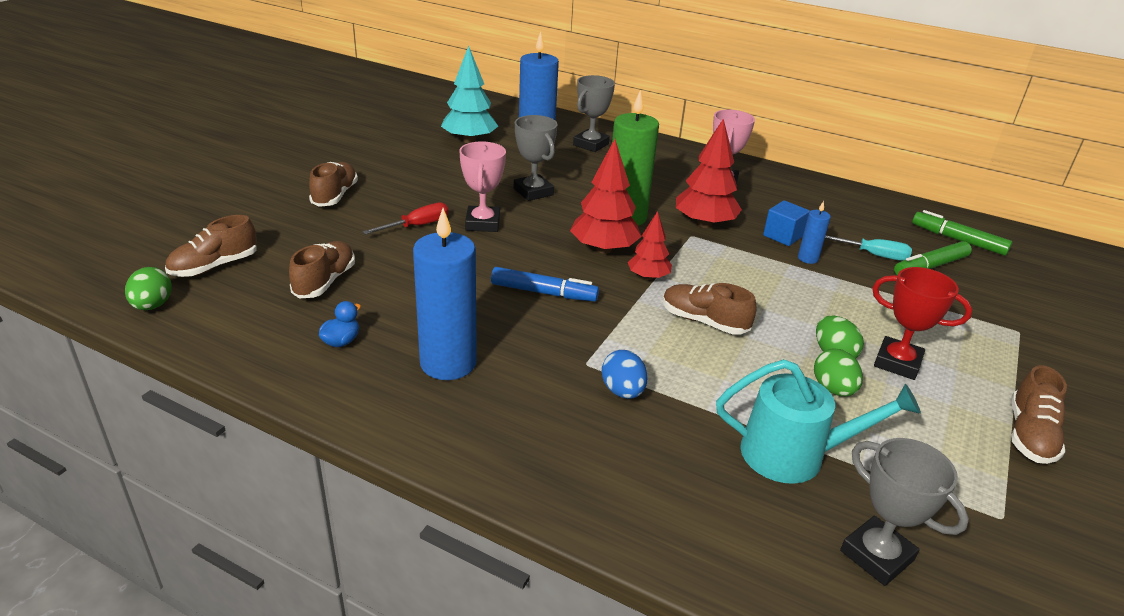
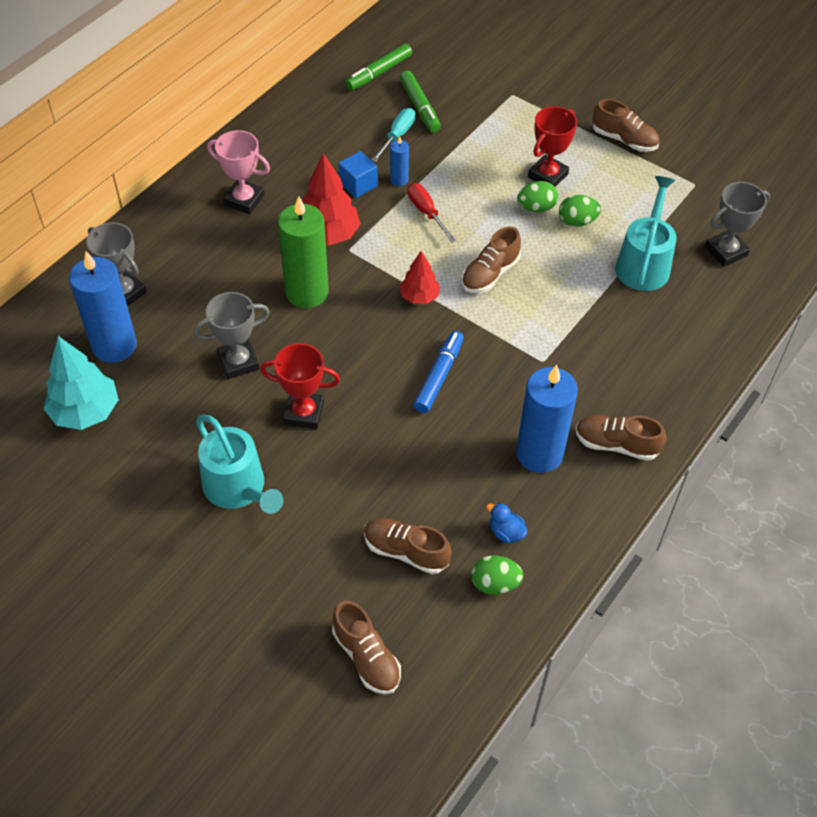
camera: 80 degrees left, 20 degrees up
(152, 306) = (438, 701): green egg -> green egg (495, 583)
(335, 196) = (217, 553): brown shoe -> brown shoe (616, 445)
(399, 200) = (238, 488): none -> turquoise watering can
(417, 226) = (301, 472): red screwdriver -> red screwdriver (426, 212)
(483, 223) = (304, 413): pink trophy -> red trophy
(604, 249) = (367, 320): red tree -> none
(622, 391) = (577, 343): blue egg -> none

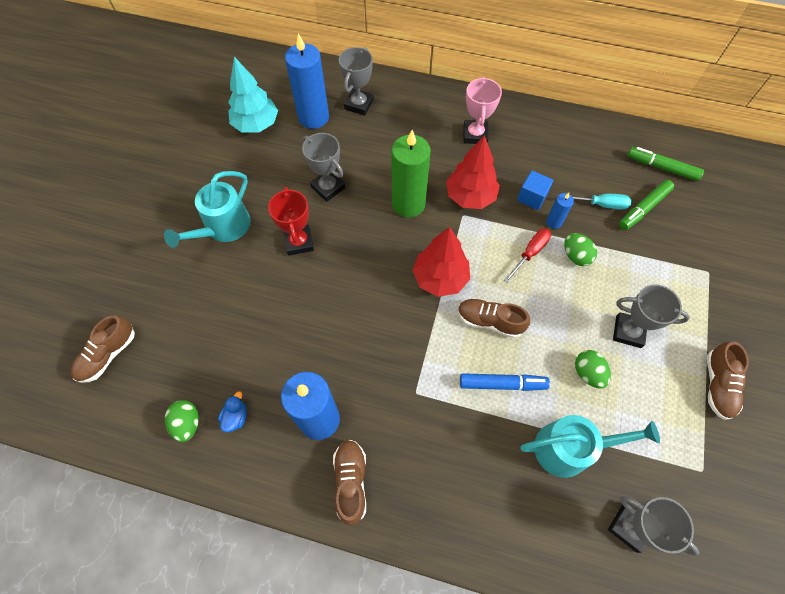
camera: 70 degrees right, 10 degrees up
(406, 551) = (200, 350): brown shoe -> none
(419, 297) = (440, 278): red tree -> red tree, size x1.66
(439, 376) = (367, 319): blue marker -> blue marker (502, 384)
(536, 208) = (584, 334): green egg -> green egg (575, 256)
(547, 176) = (628, 331): red trophy -> grey trophy

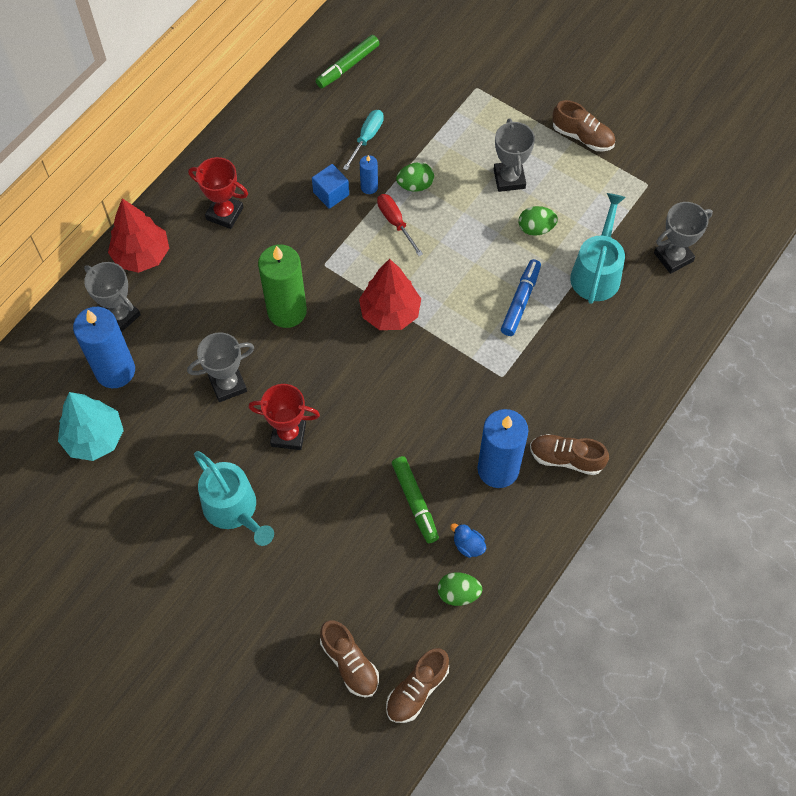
camera: 70 degrees left, 0 degrees up
(470, 196) = (304, 249): red tree -> red tree (142, 255)
(475, 135) = (224, 213): pink trophy -> red trophy
(489, 321) = (454, 287): brown shoe -> brown shoe (417, 690)
(628, 331) = (509, 179): grey trophy -> grey trophy turned 45 degrees counterclockwise
(643, 208) = (387, 104): green marker -> green marker (415, 502)

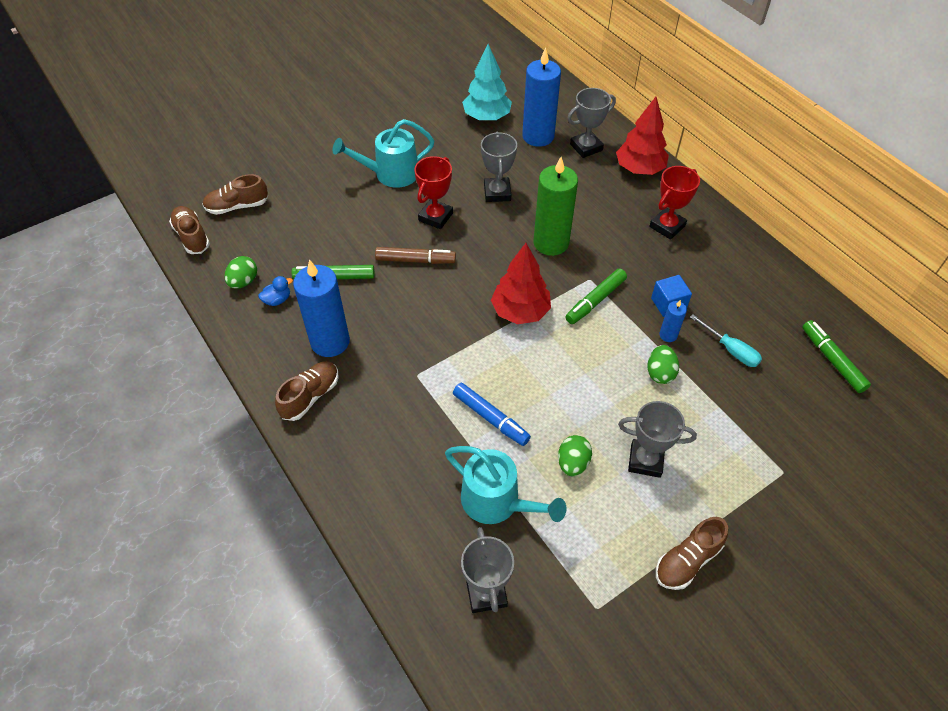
camera: 110 degrees right, 10 degrees down
(350, 253) = (595, 301): none -> green marker
(360, 431) = (415, 260): none -> brown marker
(395, 222) = (619, 344): red screwdriver -> none

